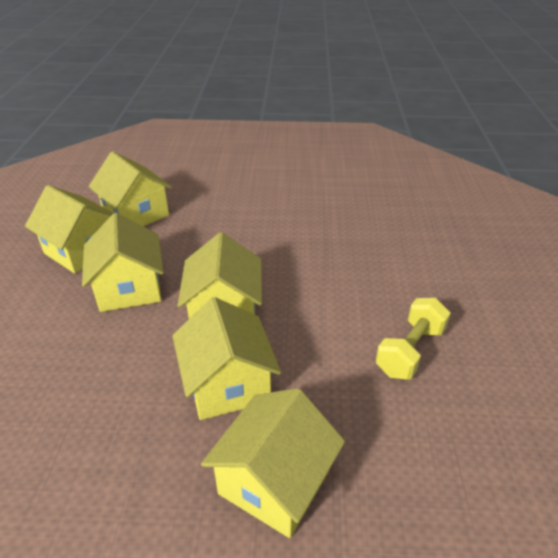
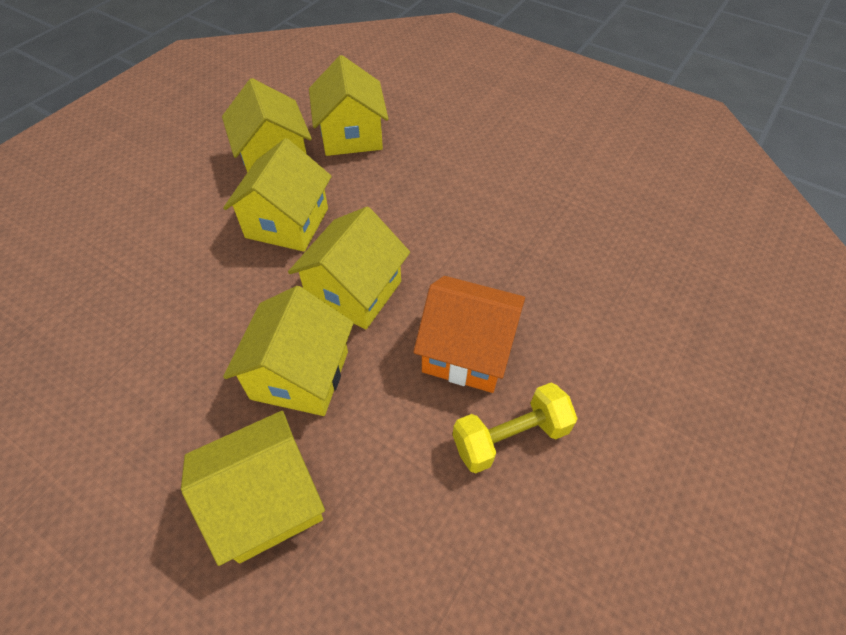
camera: 30 degrees right, 15 degrees up
(338, 313) = (467, 351): none -> orange house

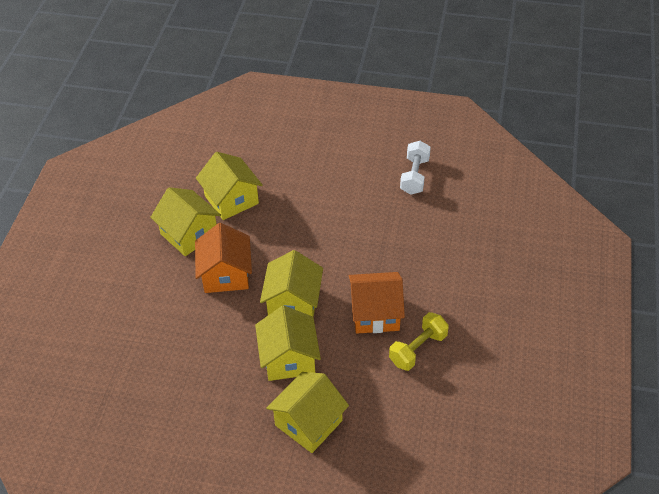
camera: 20 degrees left, 5 degrees down
(287, 223) = (226, 274): yellow house -> orange house
(610, 176) = (414, 176): none -> white dumbbell

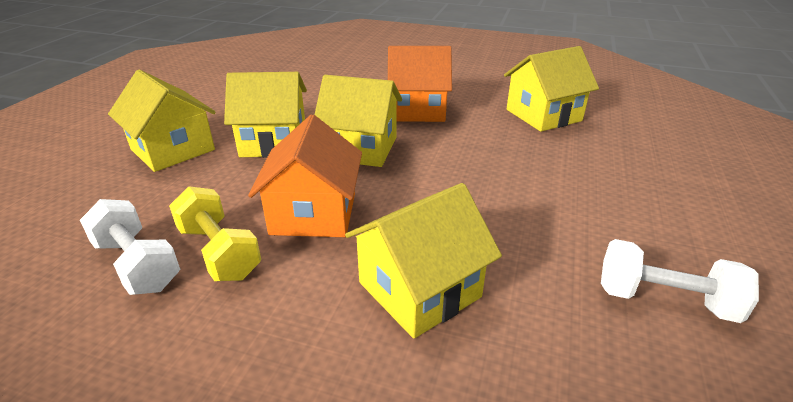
camera: 95 degrees right, 15 degrees down
(189, 234) = (482, 92): yellow house -> yellow house (419, 289)
(436, 384) = (137, 265): none -> white dumbbell

